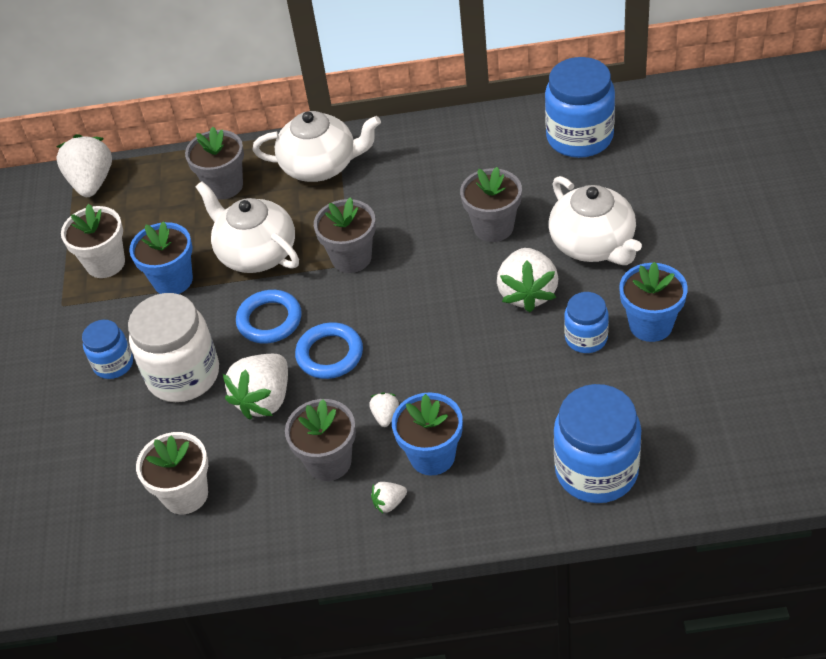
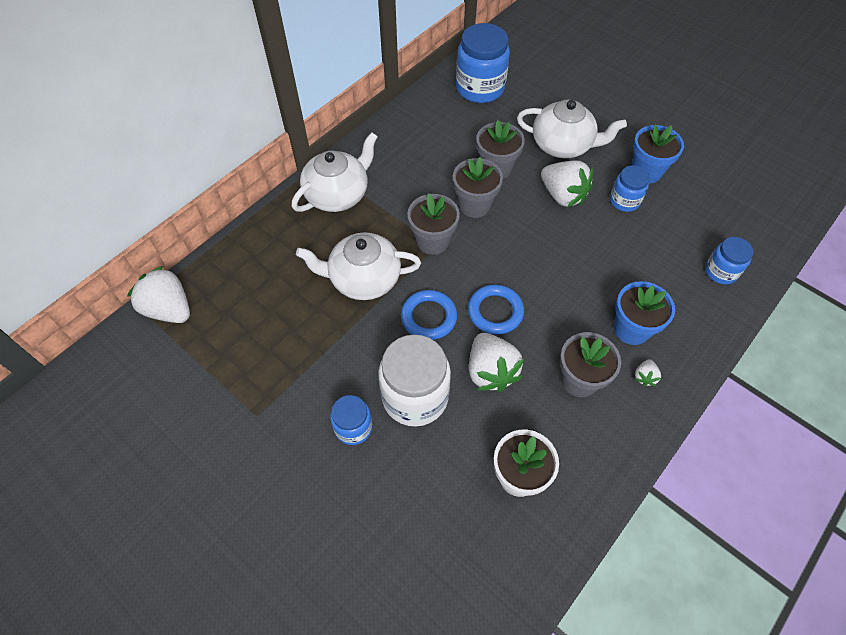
camera: 50 degrees left, 10 degrees up
(105, 263) = (255, 360): white flower pot -> none
(173, 280) = (325, 337): blue flower pot -> none
(224, 186) = (283, 248): grey flower pot -> grey flower pot (474, 205)
(385, 416) = (576, 325): white strawberry -> none
(596, 471) = (721, 271): blue jar -> blue jar, size x0.56

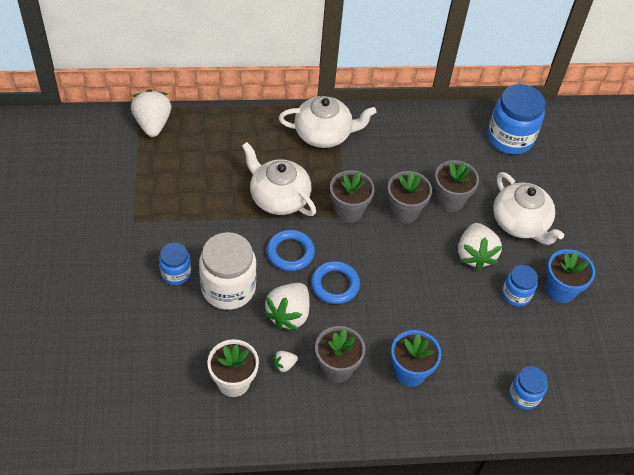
camera: 40 degrees right, 5 degrees down
(644, 377) = (380, 404): white strawberry -> white strawberry (284, 365)

